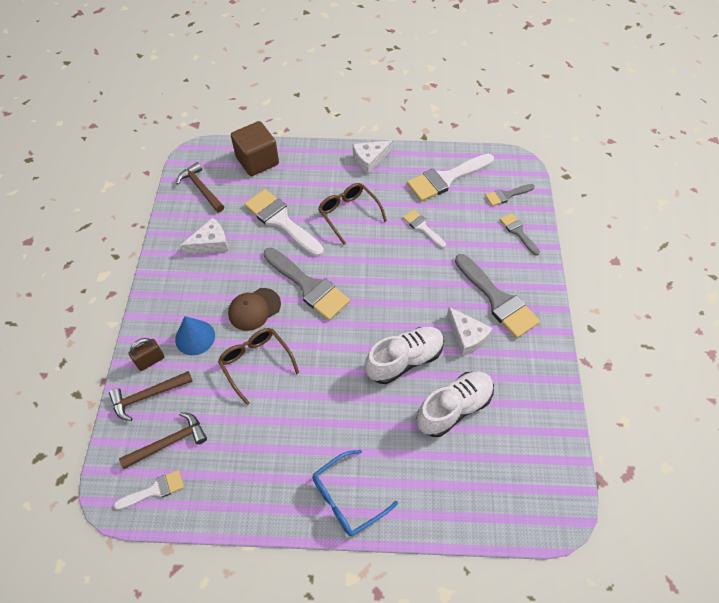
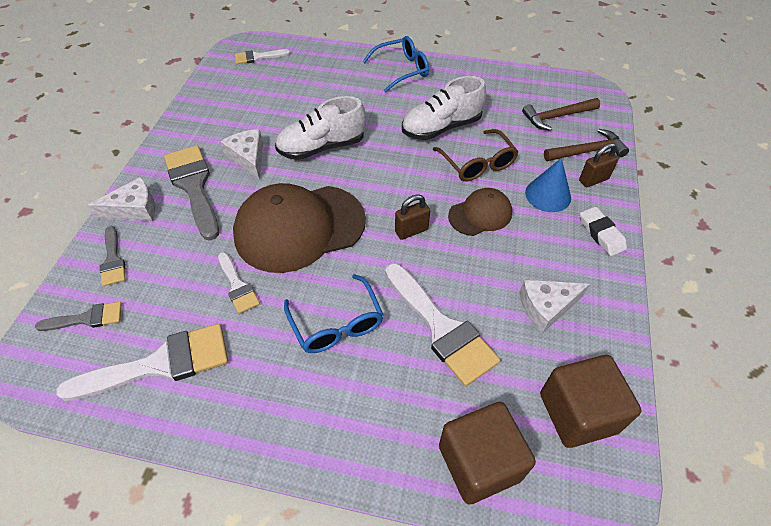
camera: 170 degrees left, 5 degrees down
(155, 490) = (562, 91): white brush -> white brush (257, 57)
(158, 306) = (601, 234): none -> white eraser
(201, 188) = (578, 413): brown hammer -> brown cube
(309, 286) = (411, 231): grey brush -> brown padlock
(349, 214) = (336, 323): brown glasses -> blue glasses
(370, 160) = (271, 427): white cheese -> white cheese (134, 209)
(396, 276) = (299, 228): none -> brown cap
(454, 408) = (290, 108): white shoe -> white shoe (441, 127)

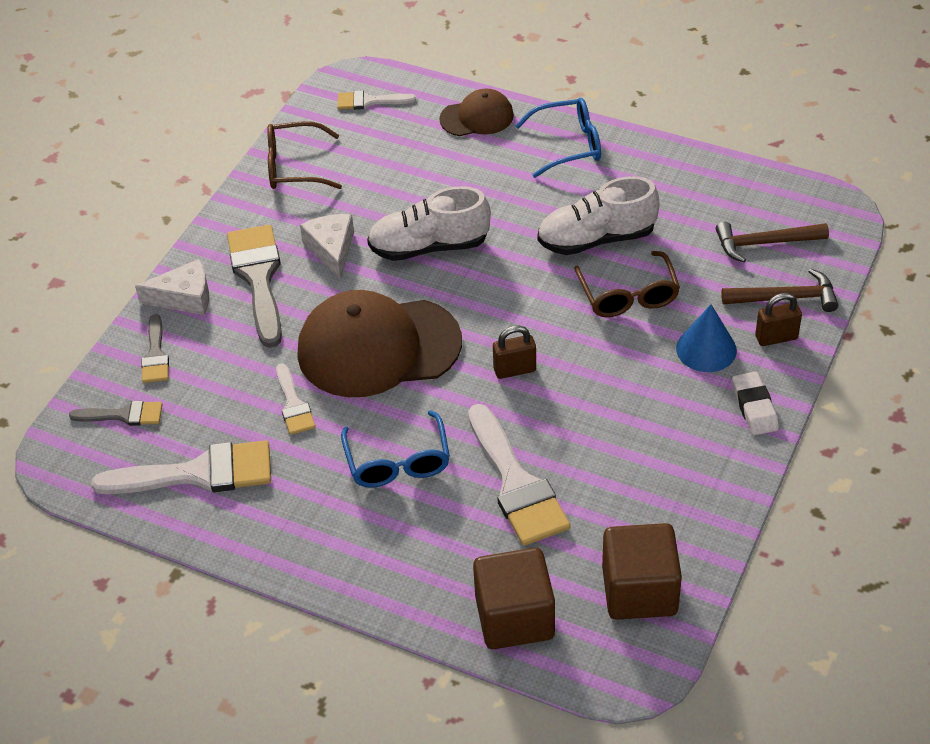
camera: 15 degrees right, 5 degrees down
(211, 104) = (295, 167): none -> brown glasses
(480, 214) = (608, 362): brown cap -> brown cap (477, 117)
(546, 307) = (648, 480): white cheese -> none

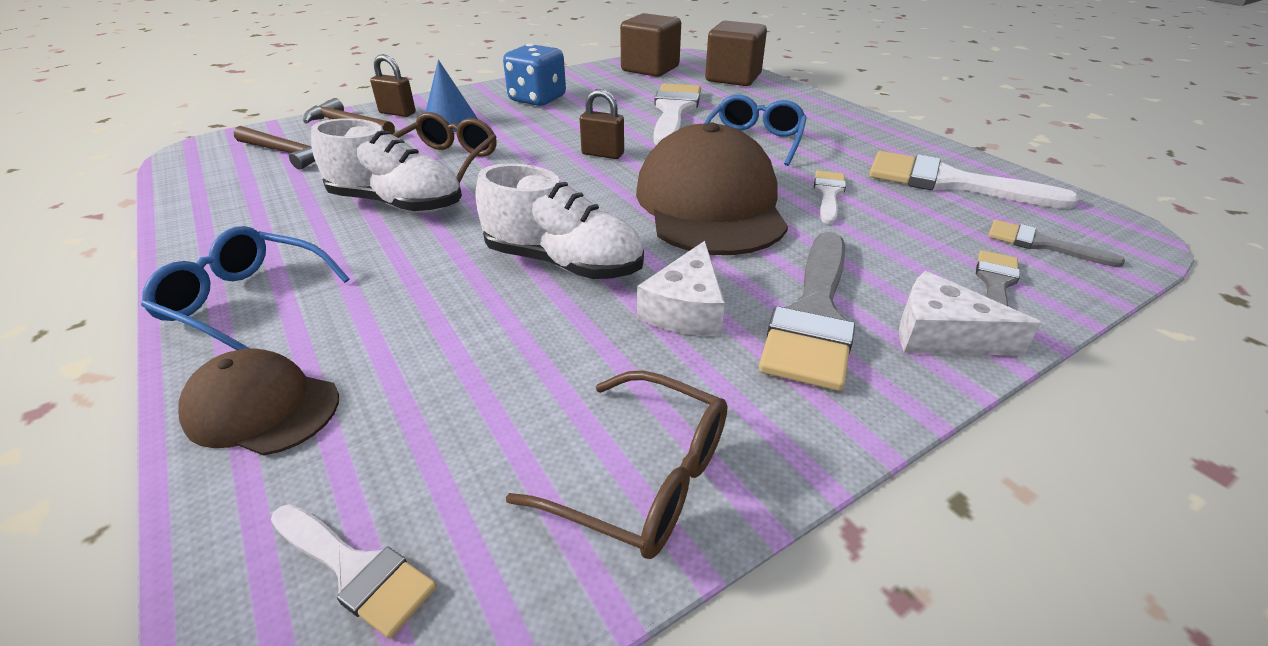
camera: 150 degrees left, 10 degrees down
(378, 347) = (710, 203): brown cap -> brown cap turned 120 degrees counterclockwise
(680, 435) = (537, 99): none -> blue dice
(754, 407) = (473, 96): white eraser -> none

